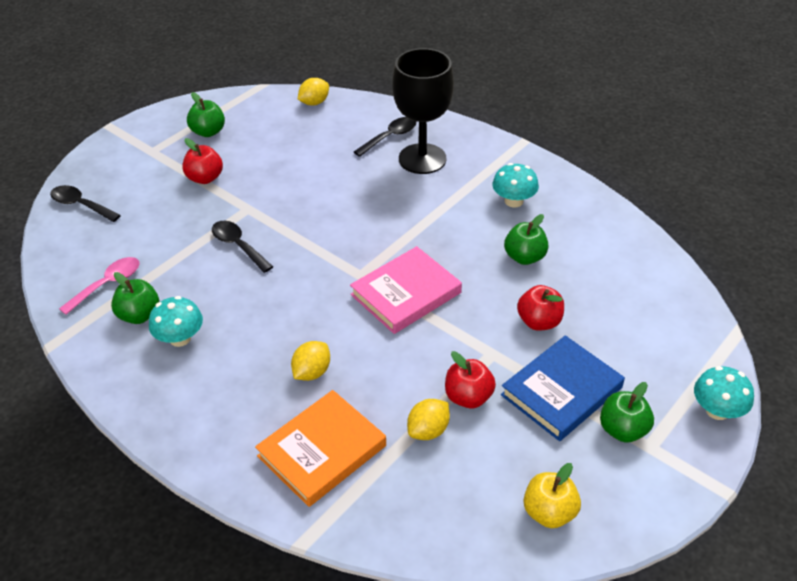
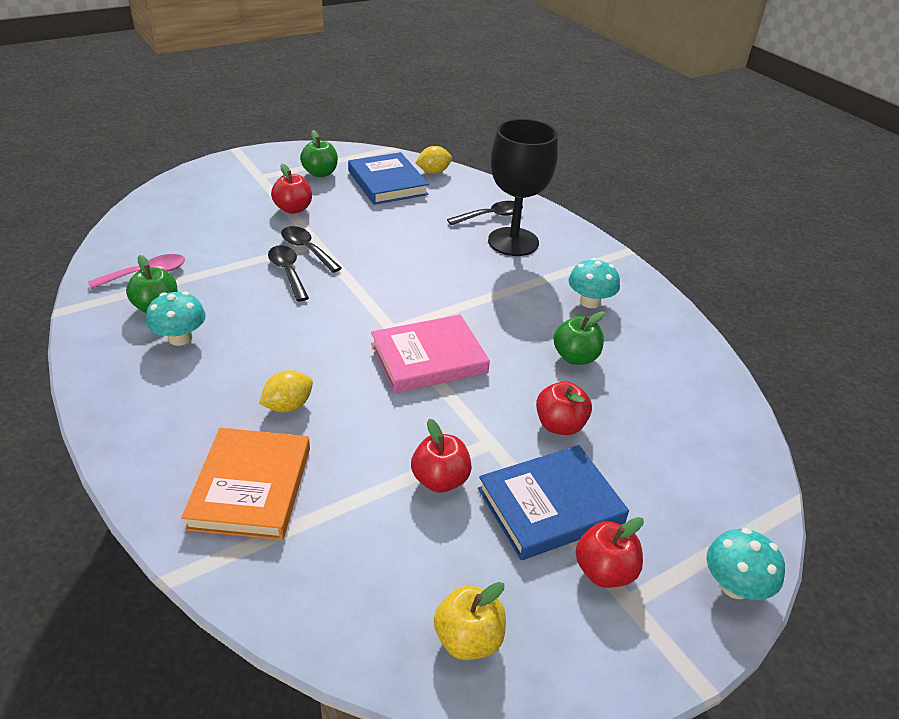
camera: 15 degrees right, 5 degrees down
(81, 205) = (168, 204): black spoon -> black spoon (307, 249)
(277, 126) = (387, 183): none -> blue book
(322, 451) = (251, 487): orange book -> orange book turned 60 degrees counterclockwise
(428, 430) = (376, 502): yellow lemon -> none
(623, 430) = (604, 571): green apple -> red apple

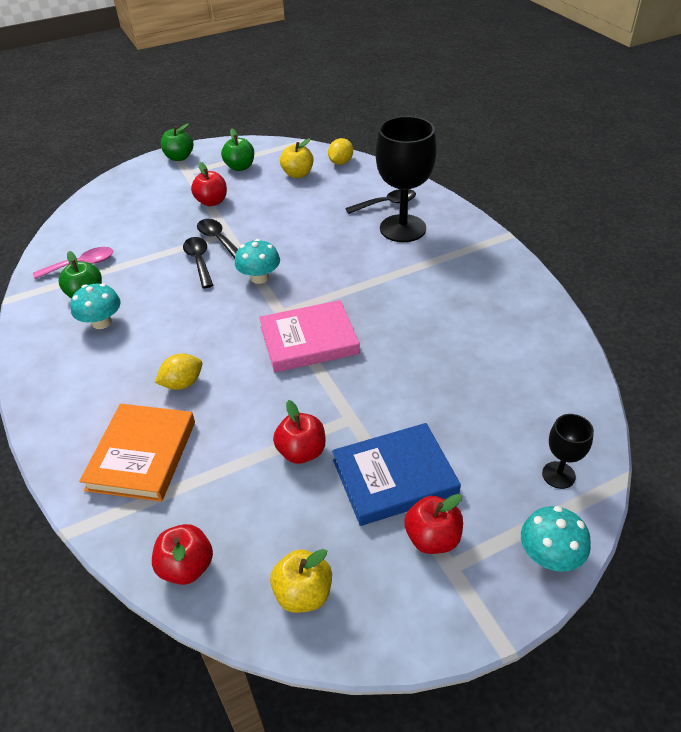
camera: 10 degrees right, 5 degrees up
(387, 183) = (298, 174): blue book -> yellow apple
(433, 172) = (341, 162): yellow lemon -> yellow lemon turned 45 degrees counterclockwise
(560, 425) = (416, 403): red apple -> red apple (186, 567)
(575, 357) = (441, 339): green apple -> green apple (179, 157)
(590, 302) = (464, 285): turquoise mushroom -> turquoise mushroom (259, 277)
(727, 499) = (558, 475): none -> black goblet

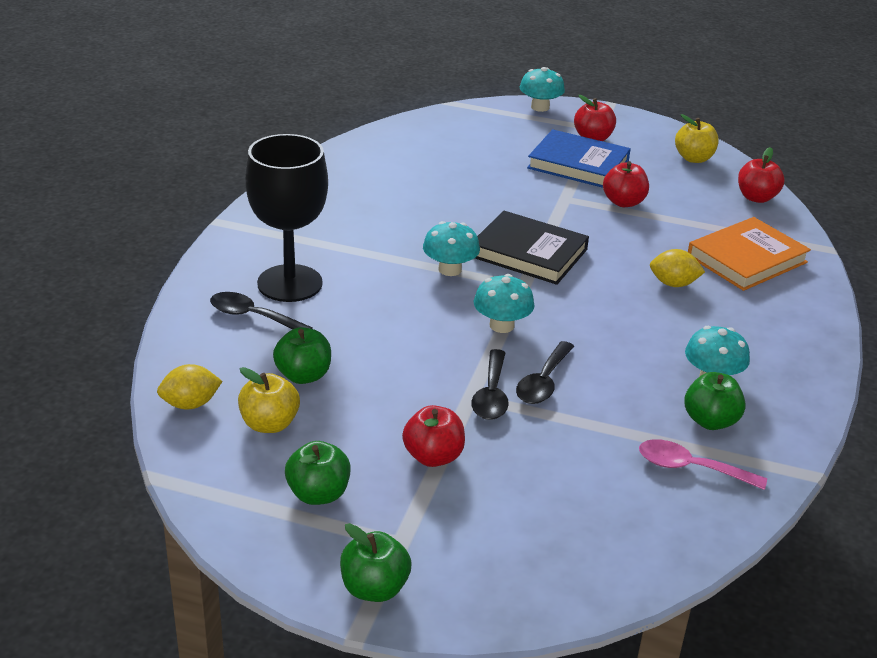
camera: 140 degrees left, 10 degrees down
(309, 340) = (529, 253): pink book -> black book
(317, 196) = (303, 375): none -> green apple
(338, 293) = (450, 269): none -> turquoise mushroom
(558, 475) = (480, 119): black goblet -> none

